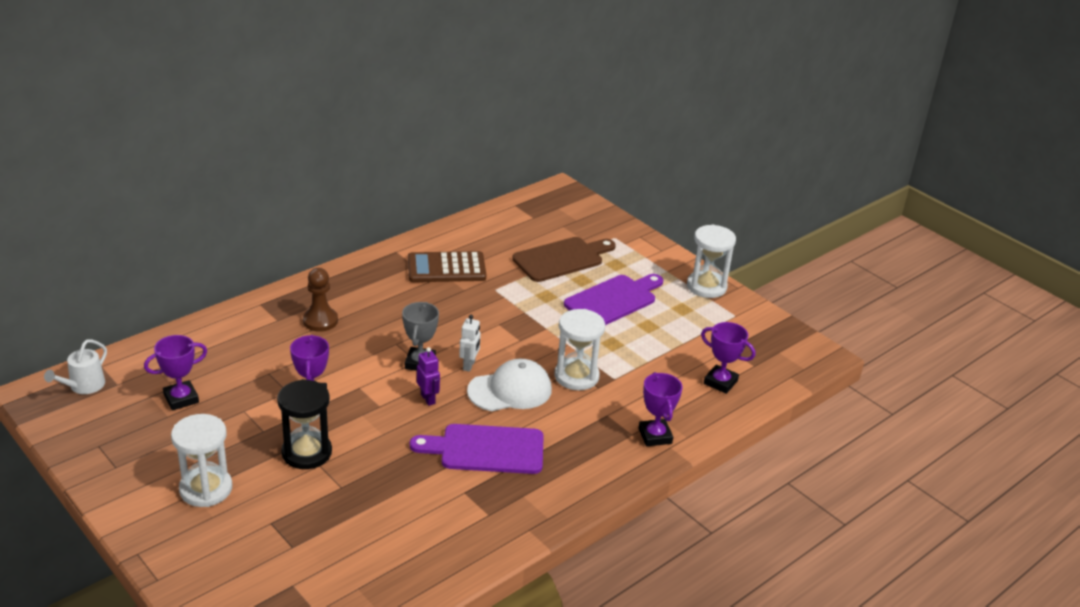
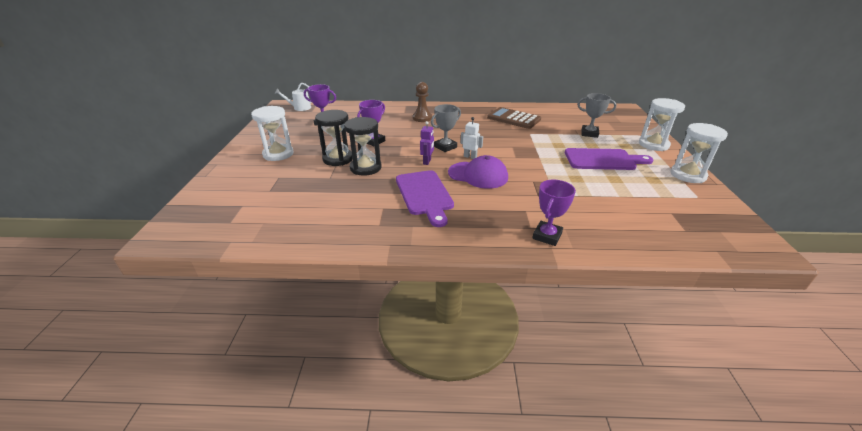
camera: 45 degrees right, 0 degrees up
(365, 448) = (365, 168): none -> black hourglass
(469, 365) = (470, 157): white robot -> white robot turned 120 degrees counterclockwise
(486, 449) = (424, 195): purple cutting board -> purple cutting board turned 150 degrees counterclockwise
(510, 390) = (478, 175): white cap -> purple cap
(561, 259) = (589, 133): brown cutting board -> grey trophy
(576, 376) = (529, 184): white hourglass -> white hourglass (653, 145)
(720, 382) = (641, 228): purple trophy -> none

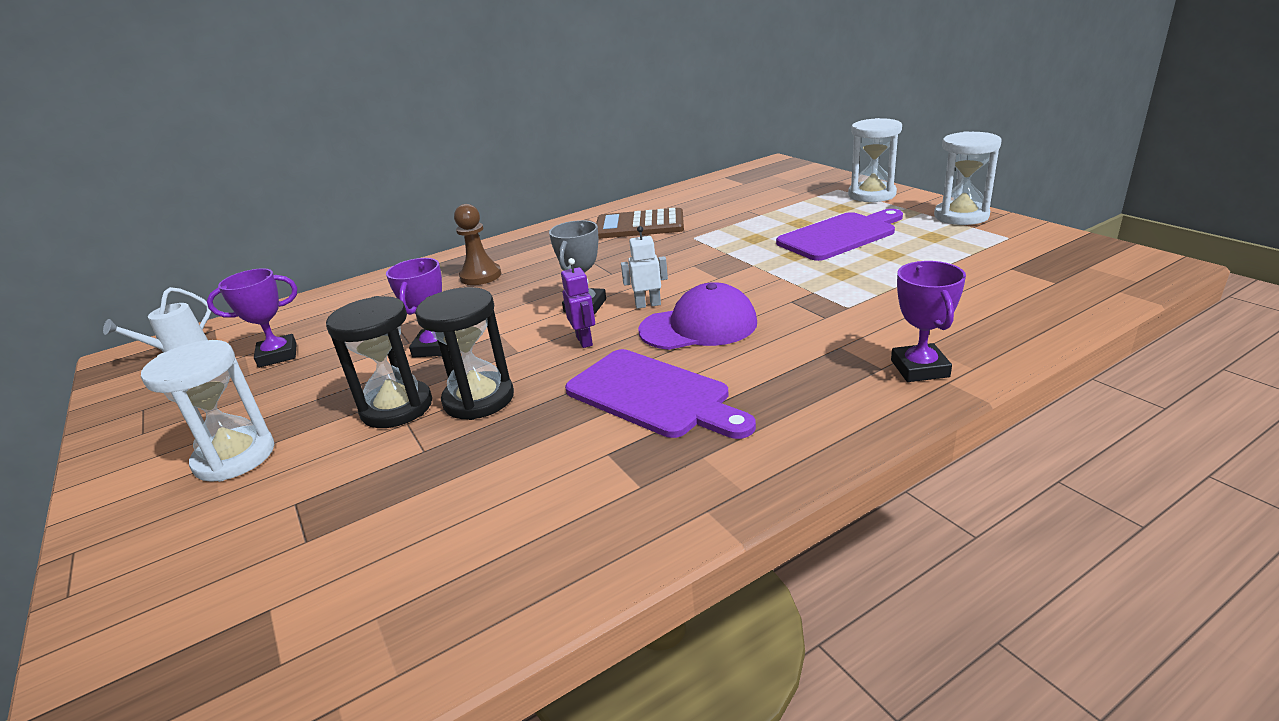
camera: 30 degrees left, 5 degrees down
(589, 133) = (774, 209): grey trophy -> none

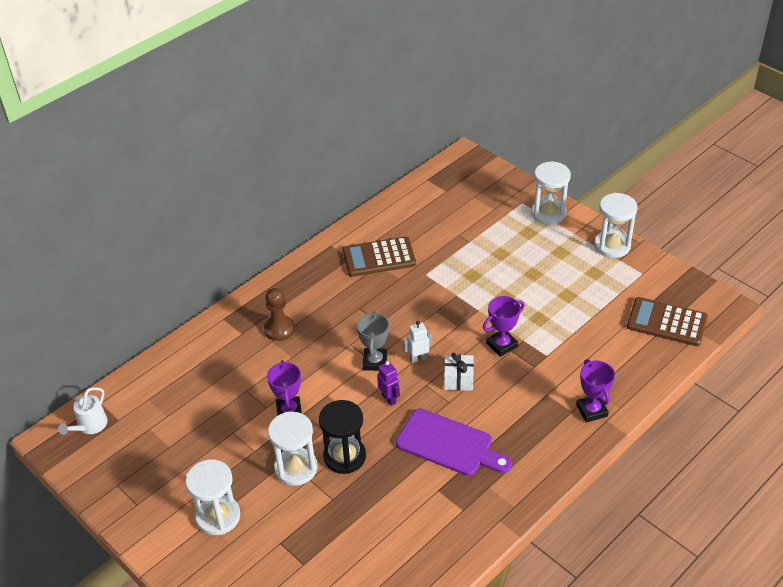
camera: 15 degrees left, 15 degrees up
(278, 355) = (176, 427): purple trophy -> purple trophy (502, 345)
(397, 408) = (296, 468): black hourglass -> white hourglass
(698, 326) = (458, 380): purple cap -> white gift
(840, 235) = (532, 272): purple cutting board -> none
(1056, 279) = (667, 322): none -> brown calculator

